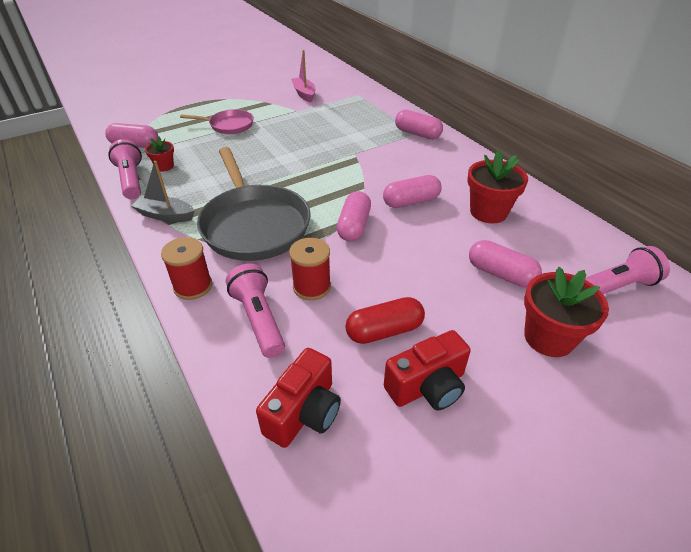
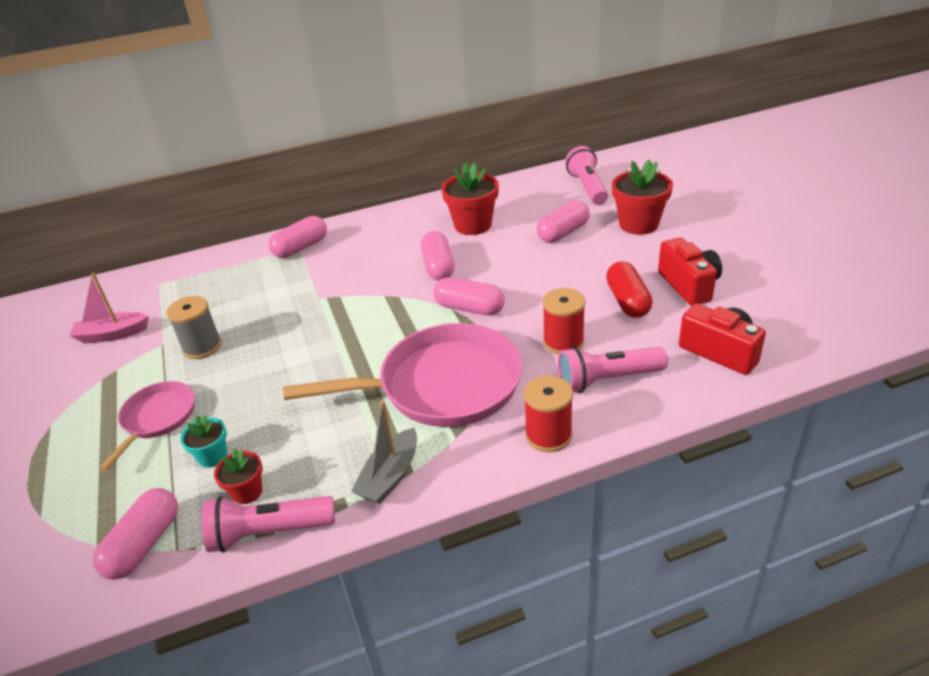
camera: 75 degrees left, 5 degrees down
(195, 149) = (212, 456): none -> turquoise flower pot
(254, 225) = (442, 386): grey pan -> pink pan
(294, 123) = (202, 347): none -> grey spool

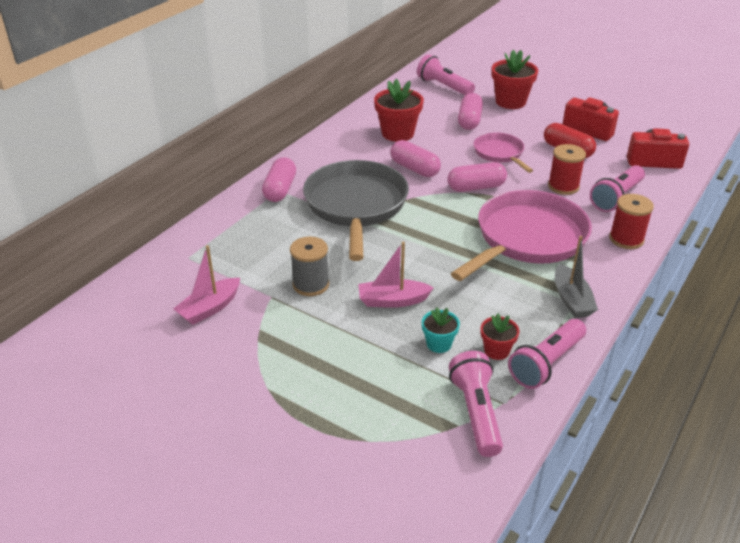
camera: 40 degrees left, 0 degrees up
(144, 544) = (476, 412): pink capsule -> pink flashlight
(157, 419) = (355, 343): pink pan -> pink pan (500, 153)
(238, 393) = (392, 300): none -> pink boat
(337, 286) = (356, 206): none -> grey pan

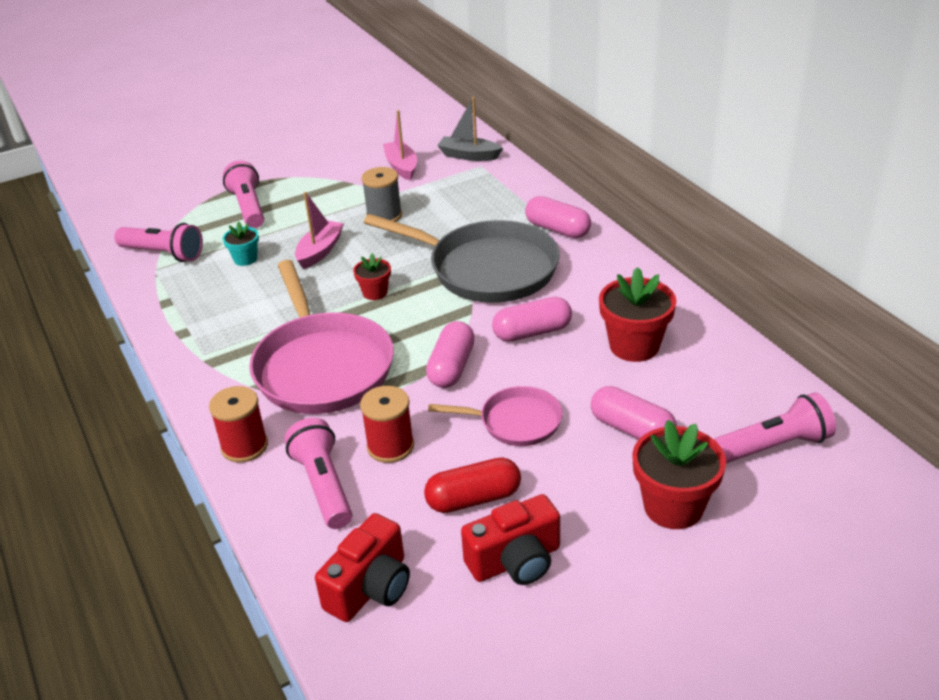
camera: 120 degrees right, 0 degrees up
(496, 351) = (204, 285): red flower pot -> red flower pot (375, 292)
(546, 363) = (162, 305): pink flashlight -> pink flashlight (248, 207)
(571, 299) = (208, 355): grey boat -> grey boat (469, 155)

